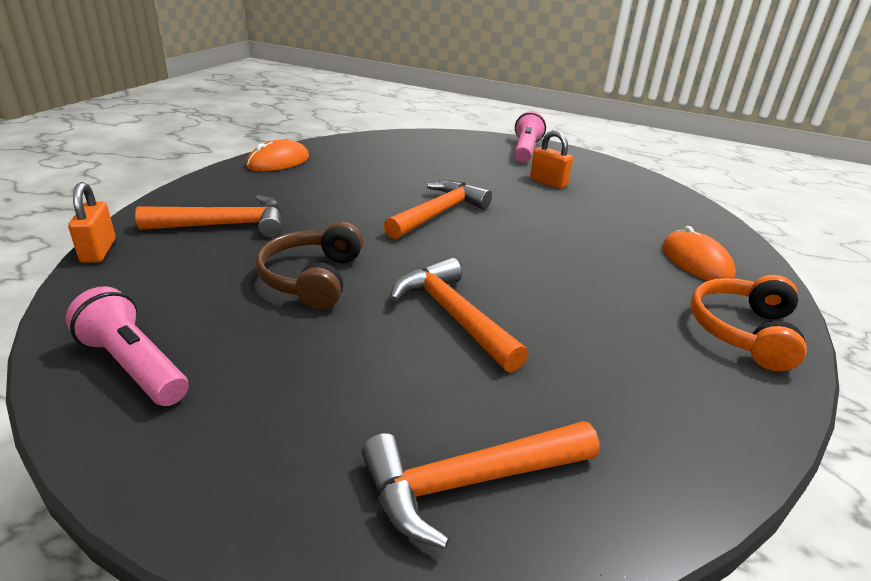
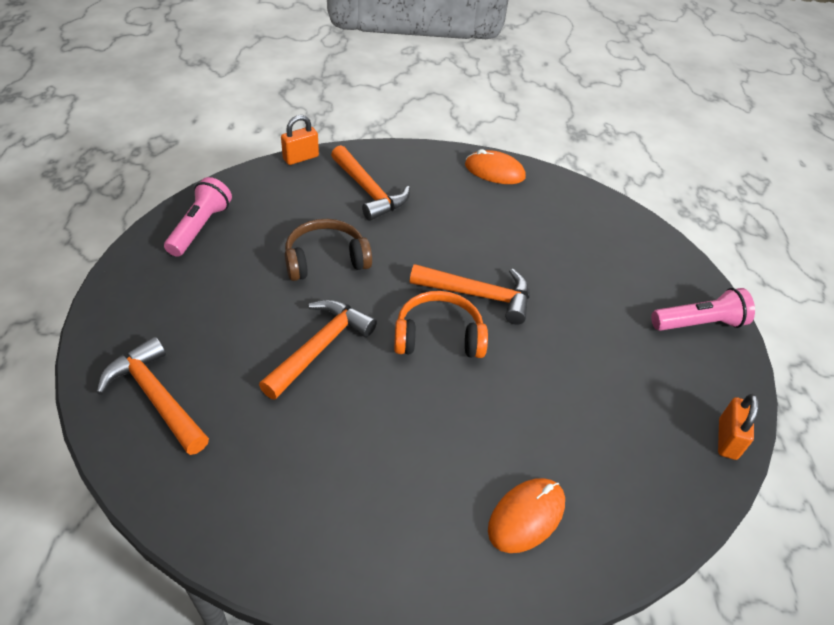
camera: 65 degrees right, 15 degrees up
(548, 182) = (623, 360): orange padlock -> orange padlock (727, 439)
(743, 332) = (404, 559): orange headphones -> orange headphones (438, 336)

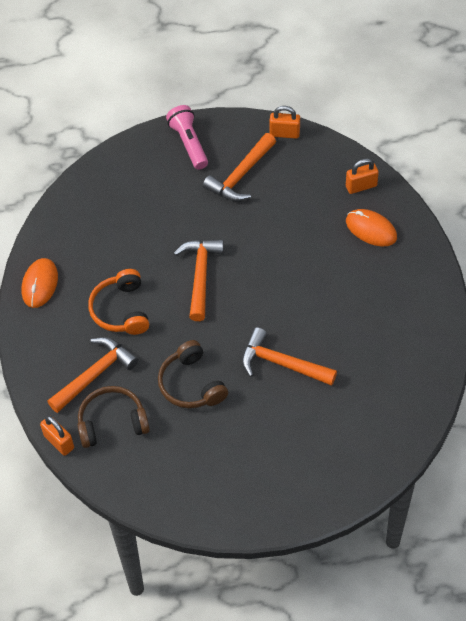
camera: 95 degrees left, 10 degrees up
(156, 397) = (355, 448): orange hammer -> orange hammer (241, 175)
(200, 227) = (179, 488): pink flashlight -> none
(305, 194) = (112, 422): none -> brown headphones
(438, 336) = (249, 294): orange headphones -> orange headphones (121, 310)
(618, 524) = (361, 186): none -> orange padlock

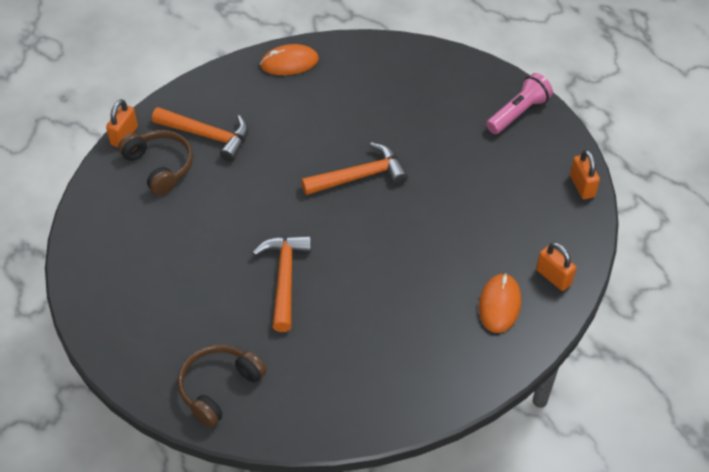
camera: 65 degrees right, 5 degrees down
(121, 310) = (289, 130): orange headphones -> none
(191, 384) = (228, 212): brown headphones -> brown headphones (219, 387)
(241, 175) = (503, 167): orange hammer -> none

